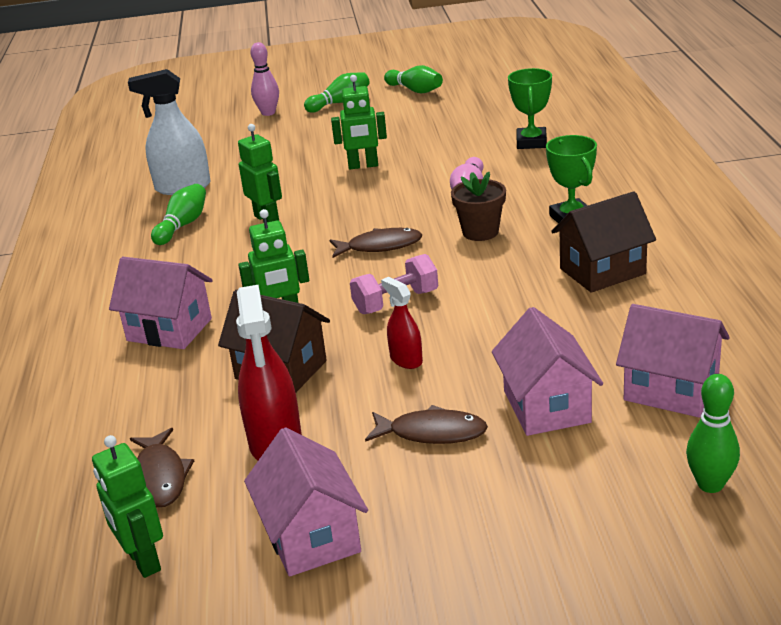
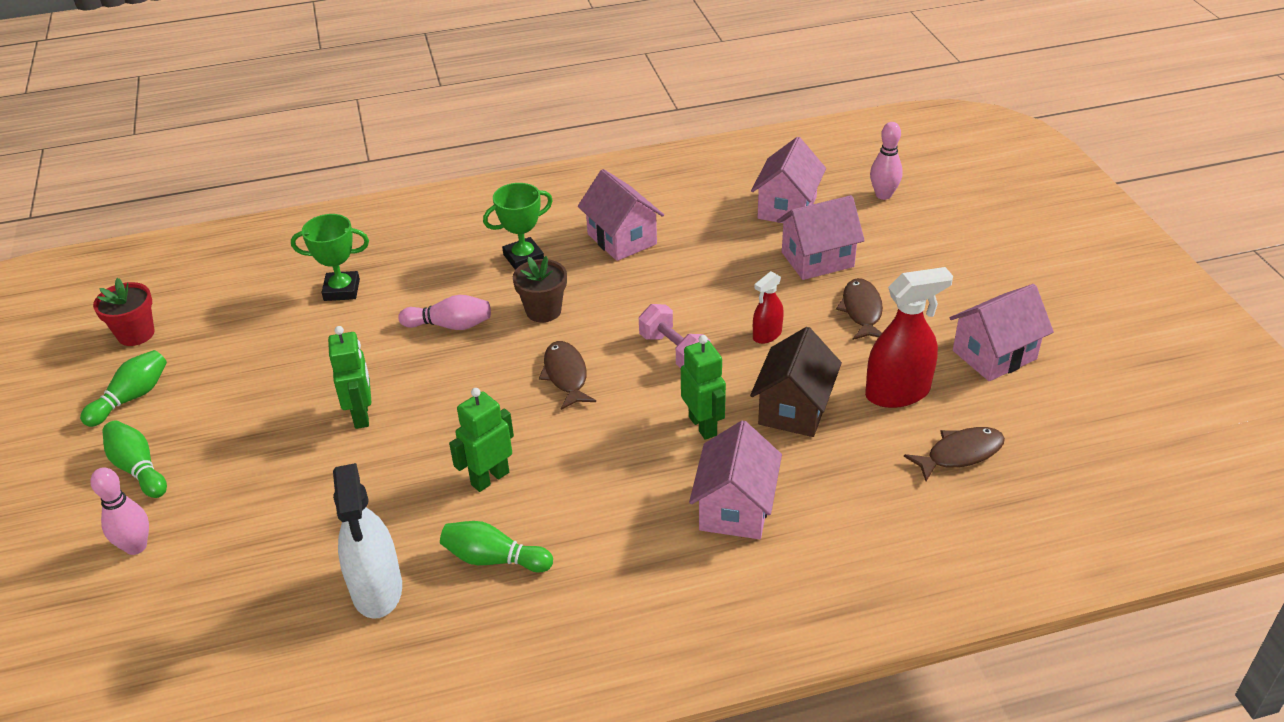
camera: 100 degrees left, 10 degrees up
(143, 561) = (1055, 439): green robot -> none
(489, 81) = (136, 334): none -> red flower pot
(602, 271) = (622, 239): brown house -> pink house
(710, 484) = (883, 195): green bowling pin -> pink bowling pin

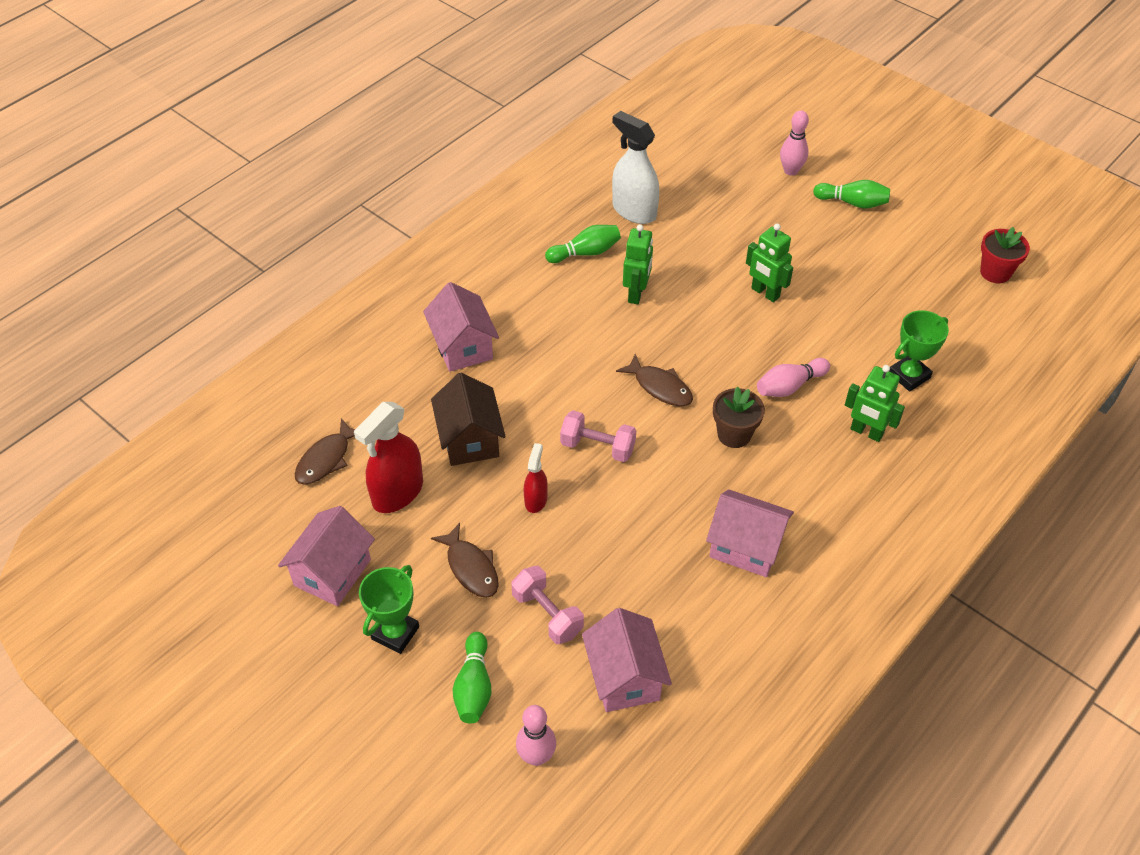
camera: 145 degrees right, 10 degrees up
(132, 398) = (925, 235): green bowling pin -> green bowling pin (474, 687)
(523, 258) = (807, 480): green trophy -> green trophy (395, 633)
(703, 426) = (527, 394): green robot -> green robot (866, 432)
(817, 259) = (547, 614): pink house -> pink dumbbell

